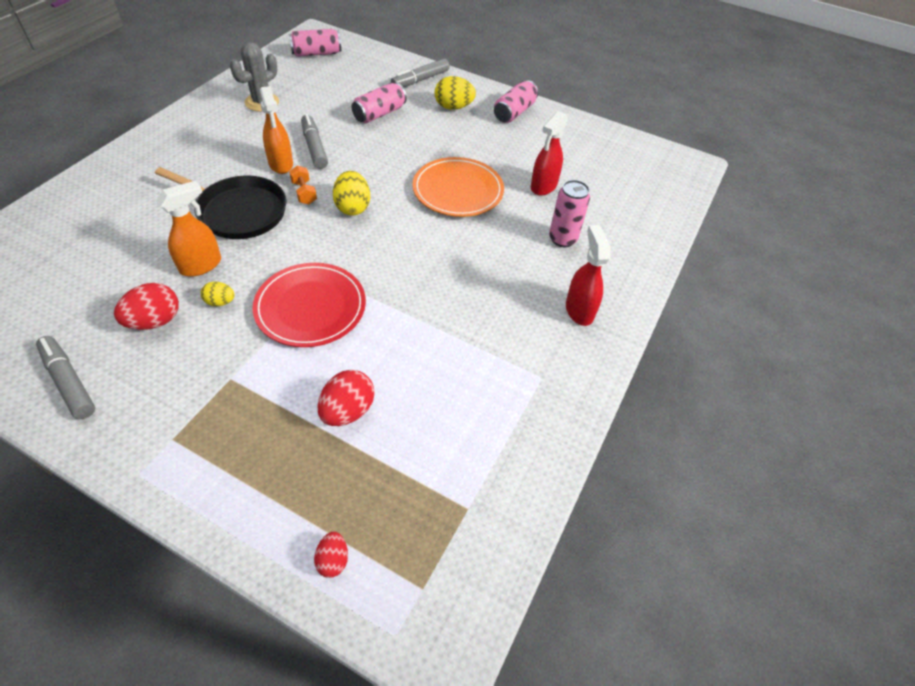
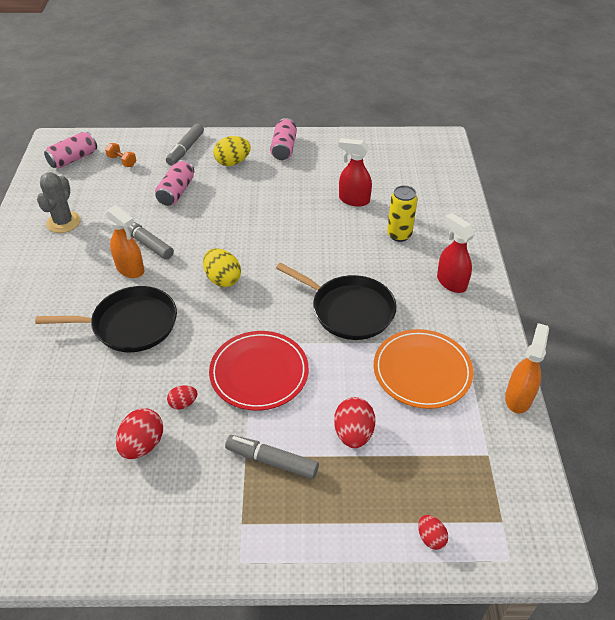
camera: 25 degrees left, 5 degrees down
(69, 382) = (115, 528): grey marker -> grey marker (272, 461)
(201, 265) = (139, 382): orange spray bottle -> orange spray bottle (518, 397)
(220, 302) = (183, 403): yellow egg -> red egg
(304, 193) = (172, 285): orange dumbbell -> orange dumbbell (122, 161)
(447, 289) = (349, 310): none -> black pan
(458, 190) = (293, 230): orange plate -> orange plate (422, 371)
(543, 186) = (353, 200): red spray bottle -> red spray bottle turned 105 degrees clockwise
(562, 239) = (399, 235): pink can -> yellow can

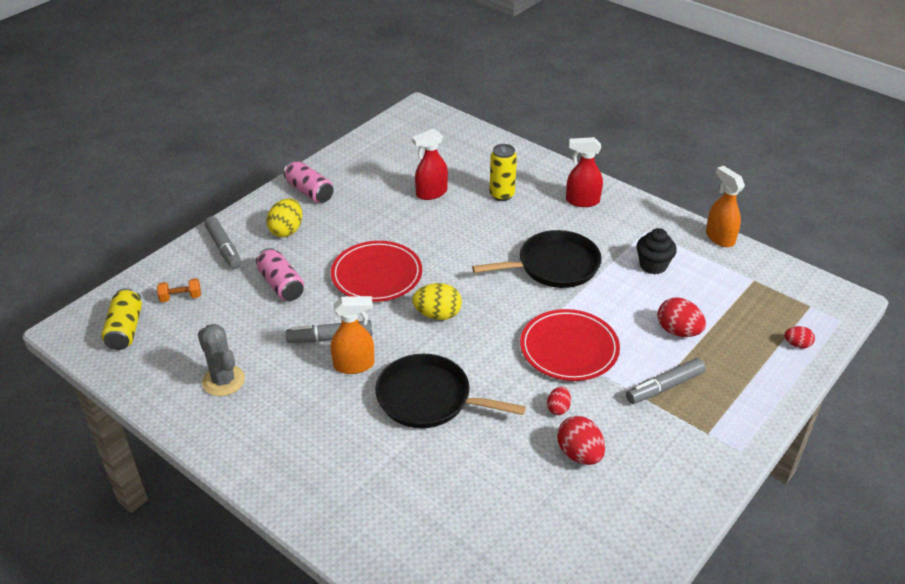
camera: 50 degrees left, 5 degrees down
(73, 159) = (125, 329): pink can -> yellow can
(130, 324) = (429, 398): black pan -> black pan turned 105 degrees counterclockwise
(233, 226) = (376, 274): none -> red plate
(422, 371) = (653, 265): orange plate -> black cupcake

